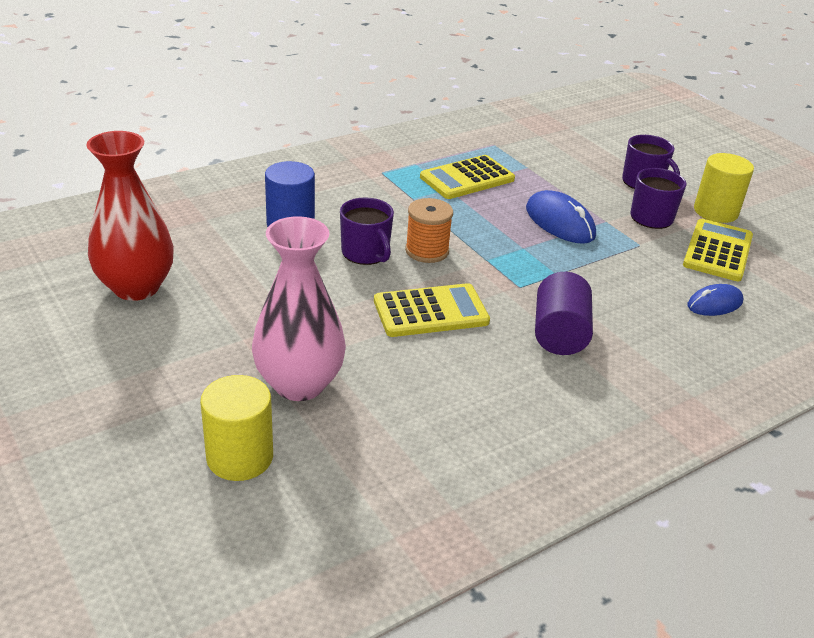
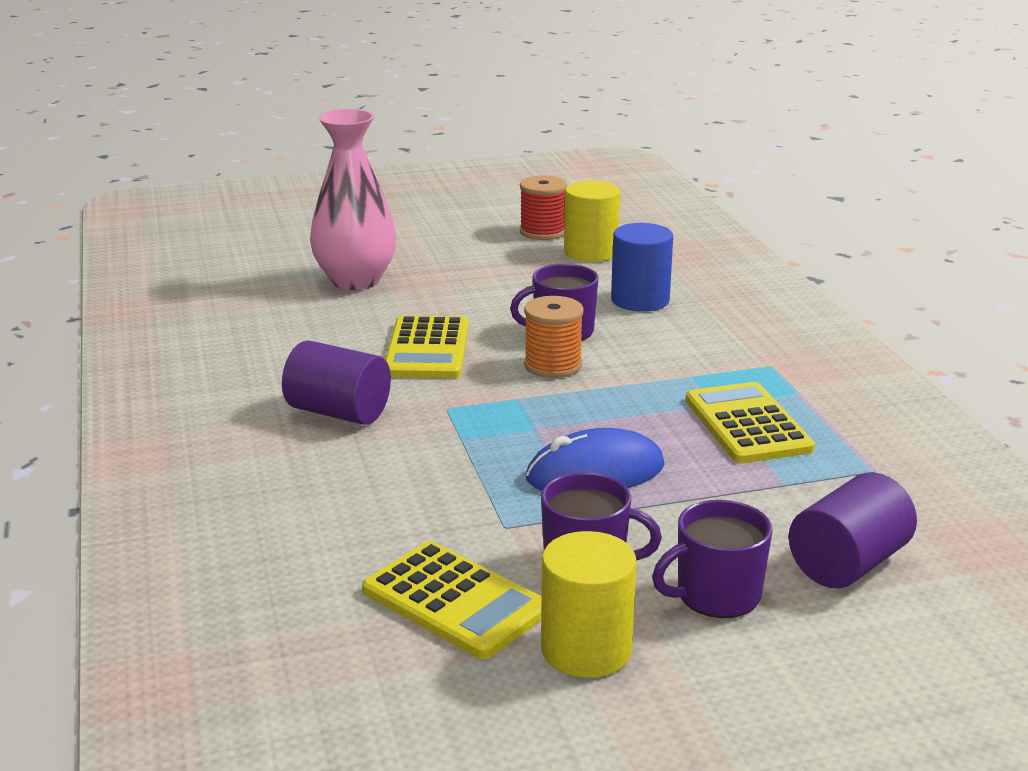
camera: 110 degrees right, 10 degrees down
(136, 287) = (543, 232): red vase -> red spool
(240, 457) = (285, 255): yellow cylinder -> yellow cylinder (590, 252)
(587, 152) = (848, 564): none -> purple cylinder
(714, 304) = (323, 545): blue mouse -> none

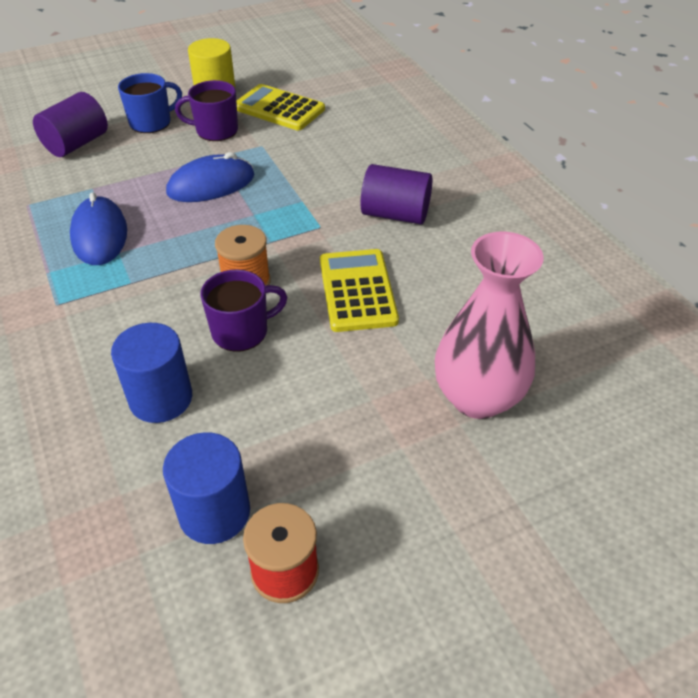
camera: 170 degrees right, 20 degrees up
(590, 252) = (214, 512): yellow cylinder -> blue cylinder
(716, 595) = (151, 122): purple mug -> blue mug
(747, 424) = (99, 235): yellow calculator -> blue mouse

